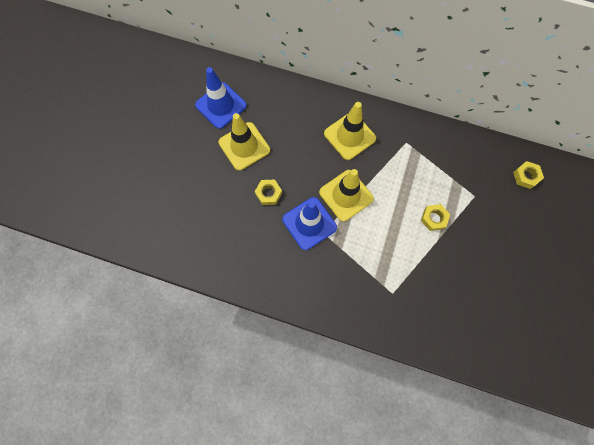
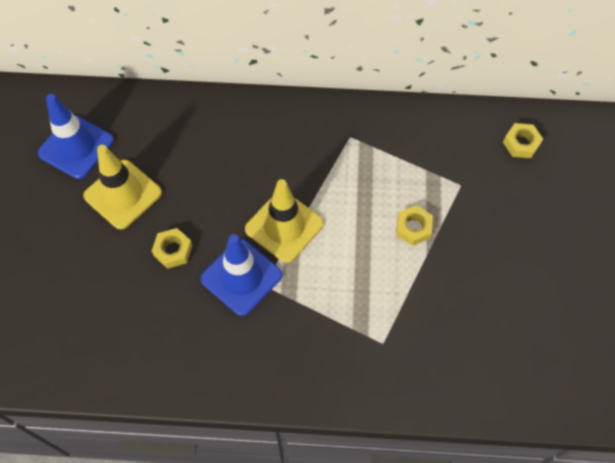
camera: 15 degrees left, 10 degrees down
(349, 136) = (270, 146): yellow traffic cone -> none

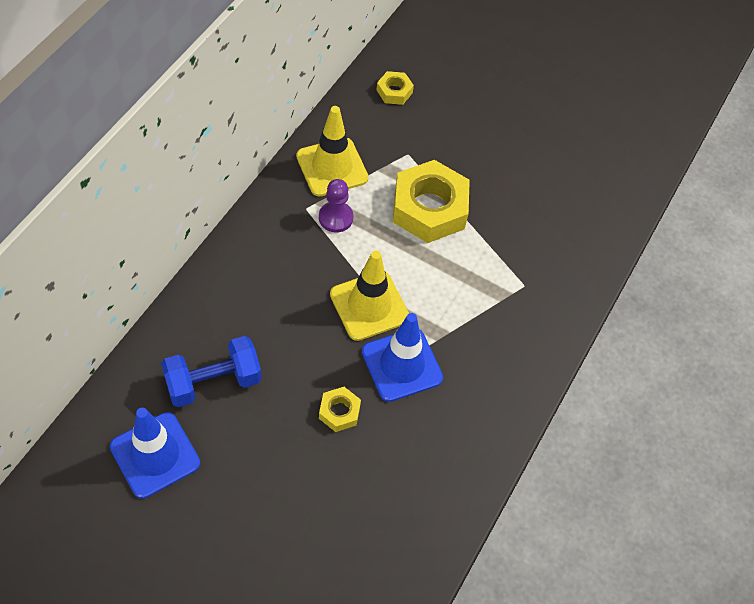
camera: 70 degrees left, 5 degrees down
(123, 194) = (245, 432): yellow traffic cone -> yellow traffic cone (332, 167)
(154, 153) = (213, 382): none -> blue dumbbell
(355, 162) = (335, 218): none -> purple pawn
(413, 228) = (429, 208): yellow nut -> yellow nut, size x2.12

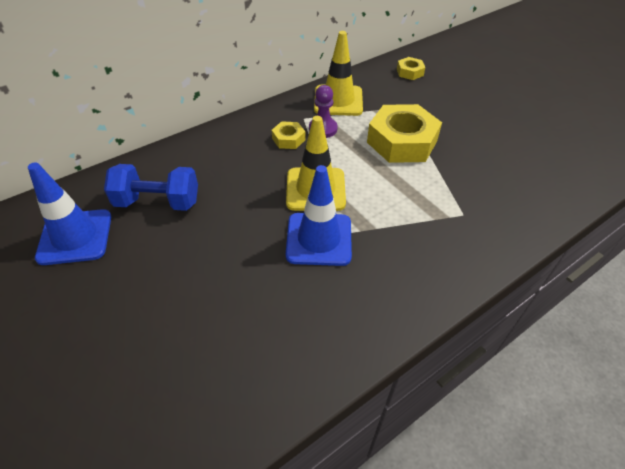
camera: 30 degrees right, 10 degrees down
(339, 412) = (242, 256): yellow nut -> yellow nut (288, 139)

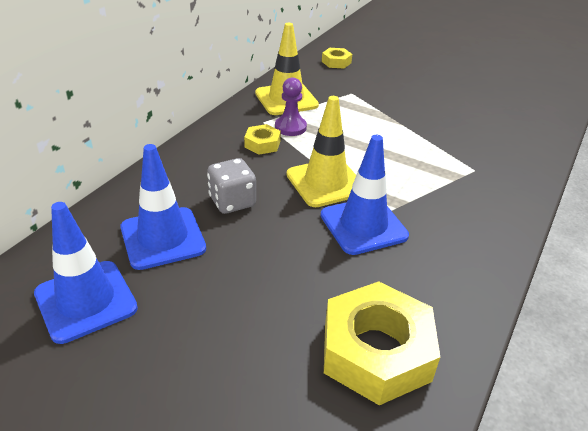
camera: 25 degrees left, 10 degrees down
(158, 202) = (163, 238): blue dumbbell -> blue traffic cone
(229, 186) = (232, 202): none -> grey dice
(402, 141) = (375, 122): yellow nut -> yellow nut (376, 351)

